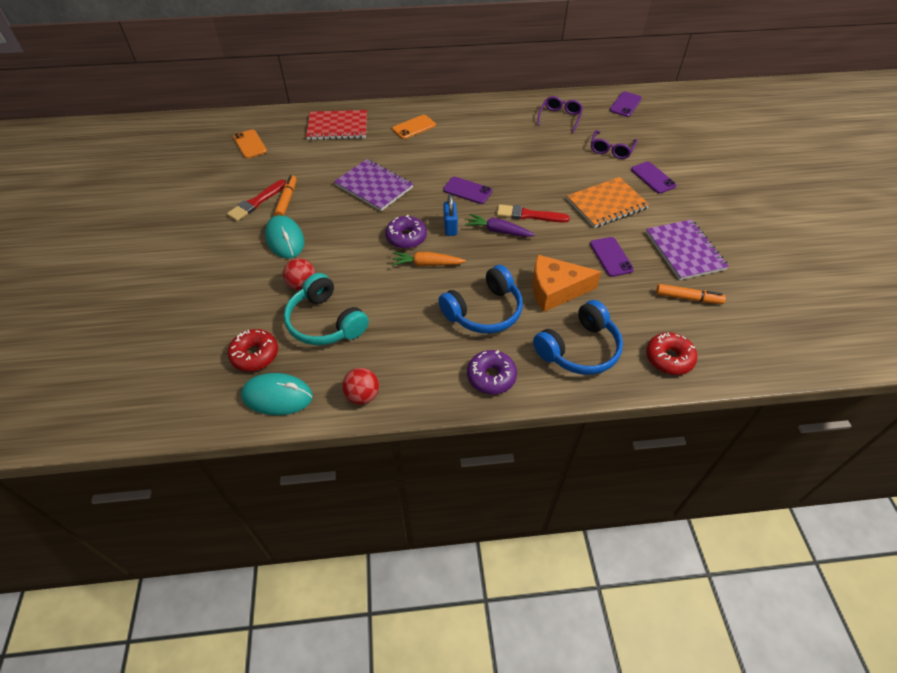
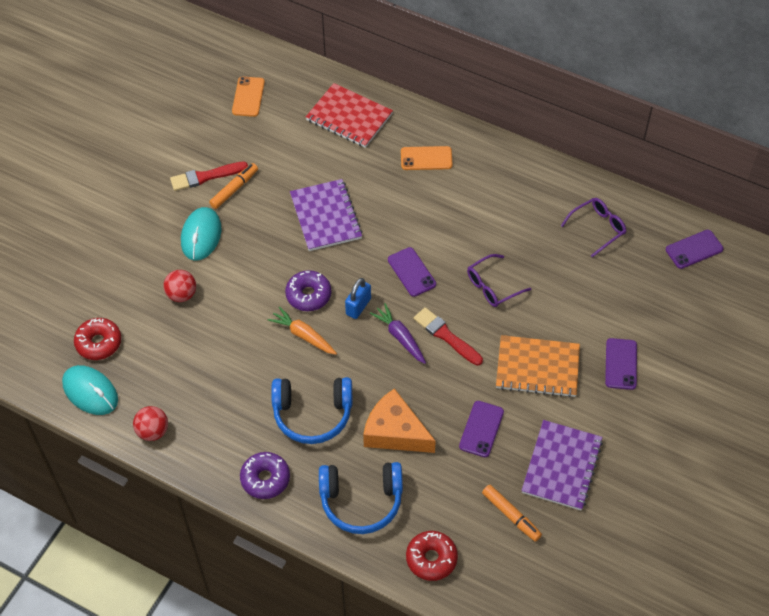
camera: 35 degrees right, 5 degrees up
(325, 322) = (174, 344): turquoise headphones -> none
(611, 150) = (612, 303): purple glasses -> purple glasses (493, 286)

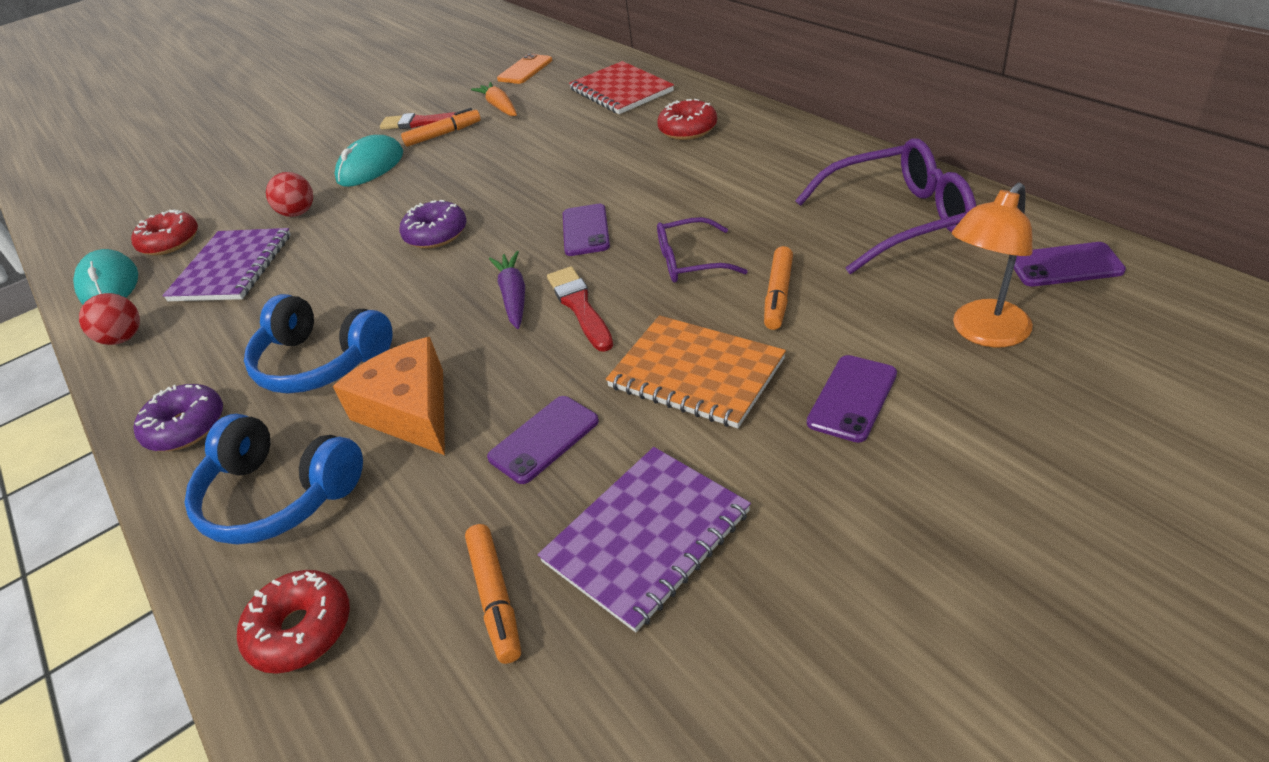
camera: 30 degrees right, 15 degrees down
(303, 335) = (392, 273): orange carrot -> orange carrot (499, 107)
(326, 216) = (522, 166): purple notebook -> purple notebook (232, 268)
(358, 306) = (487, 255): blue padlock -> none
(426, 158) = (688, 129): orange phone -> red donut
(555, 302) = (778, 295): none -> orange marker
(597, 228) = (897, 220): purple glasses -> purple glasses, size x1.72
(668, 307) = (983, 333): none -> orange lamp

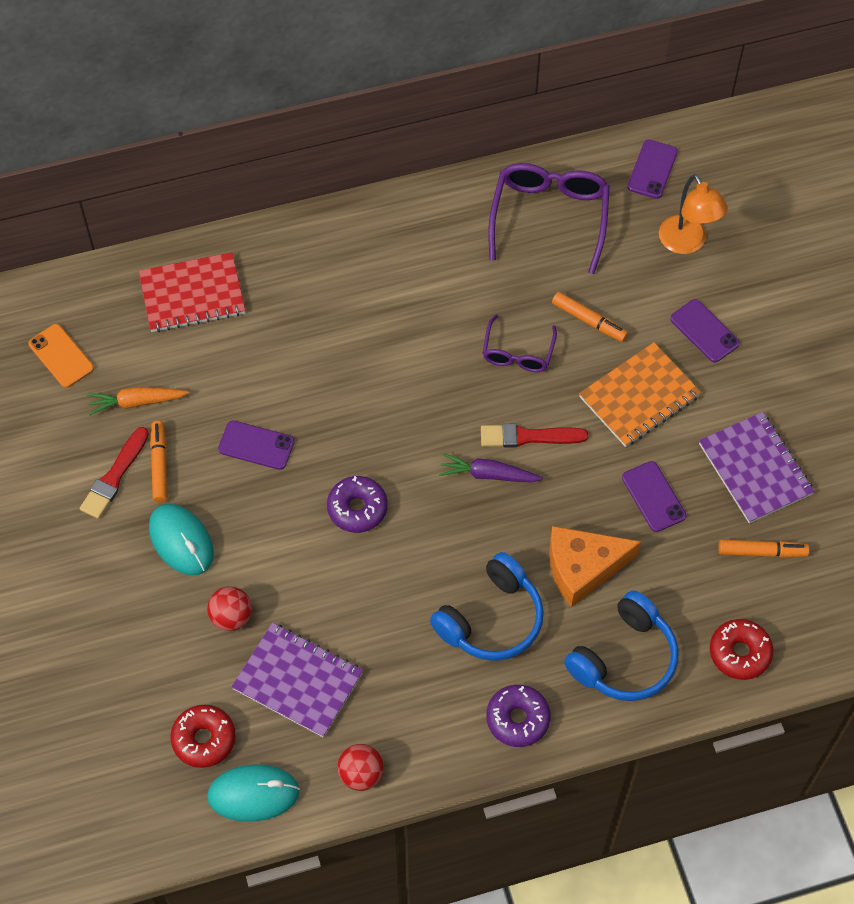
camera: 75 degrees left, 20 degrees up
(585, 230) = (429, 402): purple phone -> purple phone (256, 445)
(688, 129) = (317, 276): red donut -> none

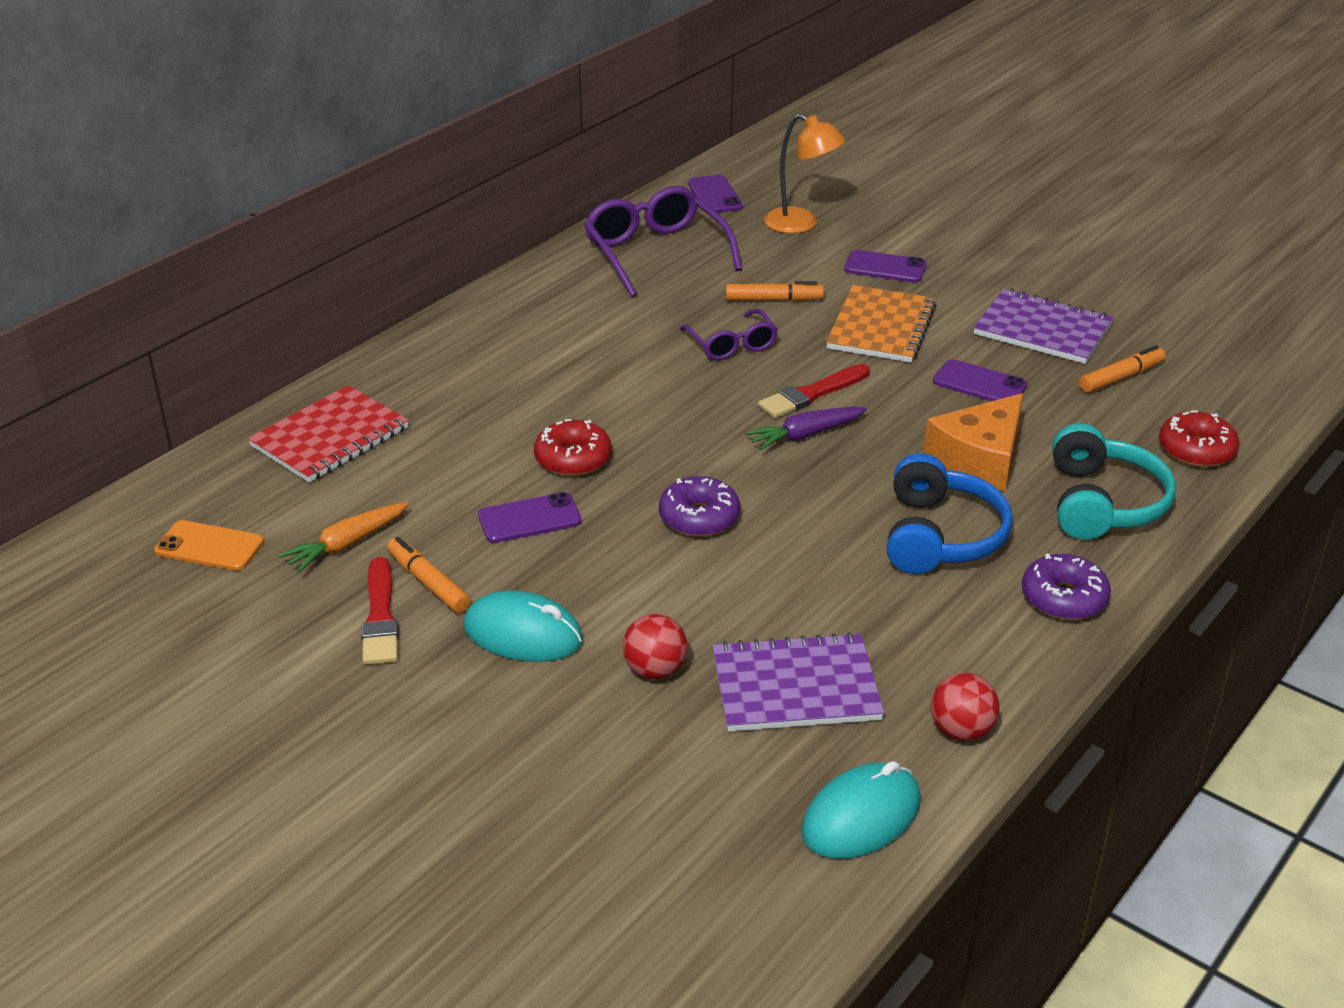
camera: 35 degrees left, 25 degrees down
(204, 739) = (743, 797): red donut -> red donut (573, 459)
(624, 658) = (1102, 503): blue headphones -> turquoise headphones

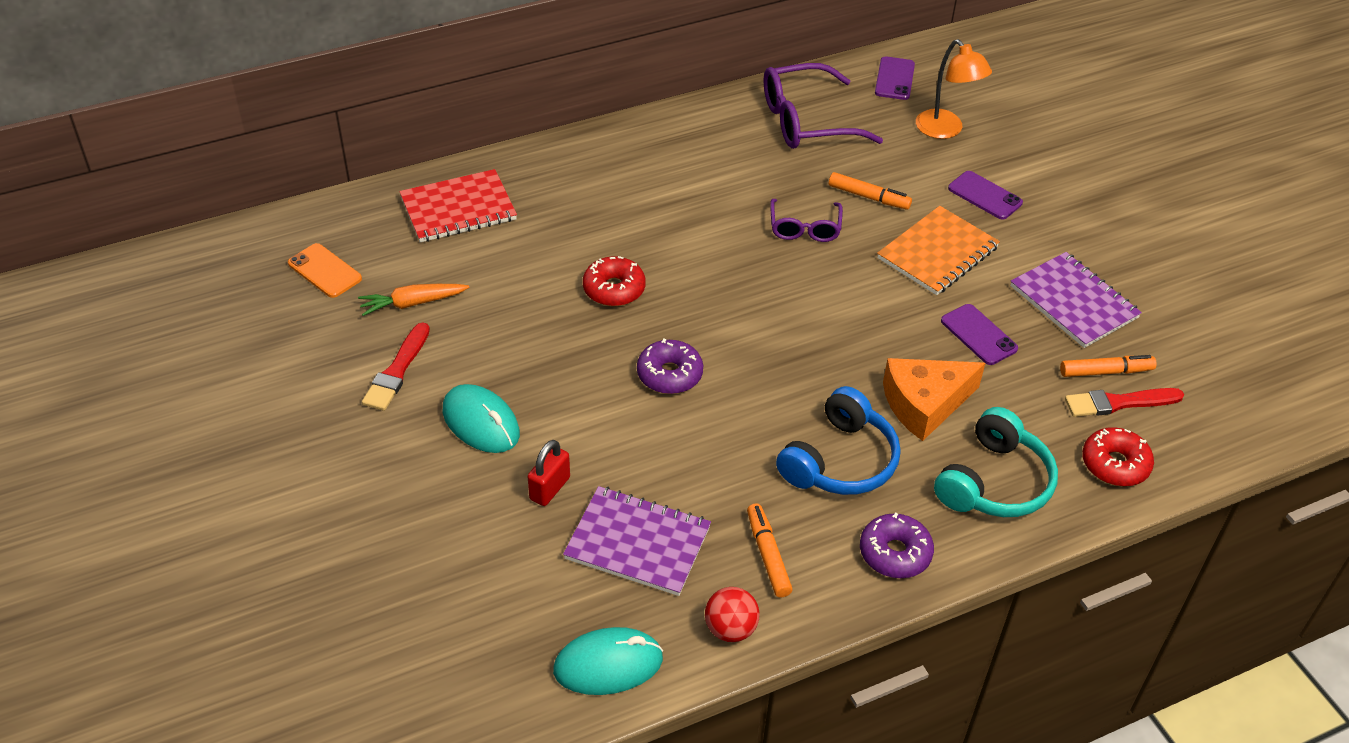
camera: 25 degrees right, 10 degrees up
(428, 583) = (446, 356): orange marker -> orange marker (768, 555)
(529, 519) = (548, 329): purple phone -> none
(655, 670) = (549, 488): red ball -> red padlock
(656, 253) = (806, 121): purple glasses -> purple glasses turned 105 degrees counterclockwise
(805, 435) = (802, 332): purple carrot -> none
(812, 394) = (834, 296): red brush -> red brush (1119, 403)

